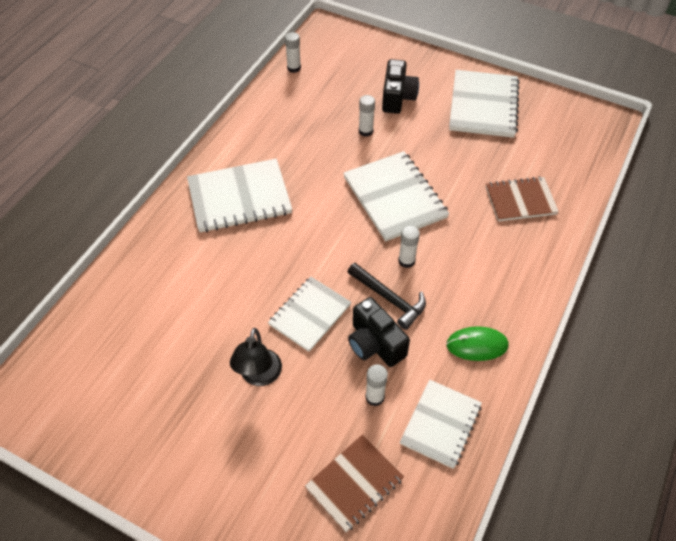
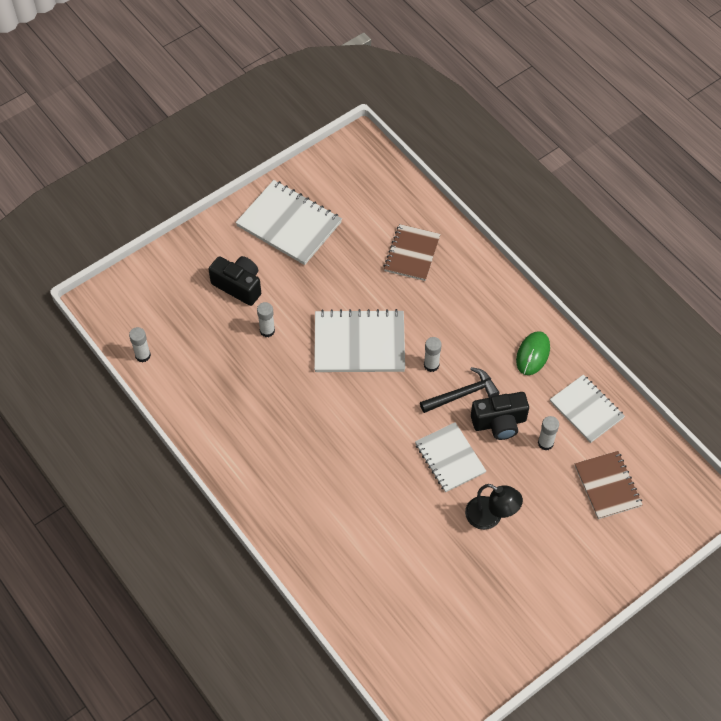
camera: 65 degrees left, 5 degrees up
(239, 197) = (292, 466): white notebook -> none

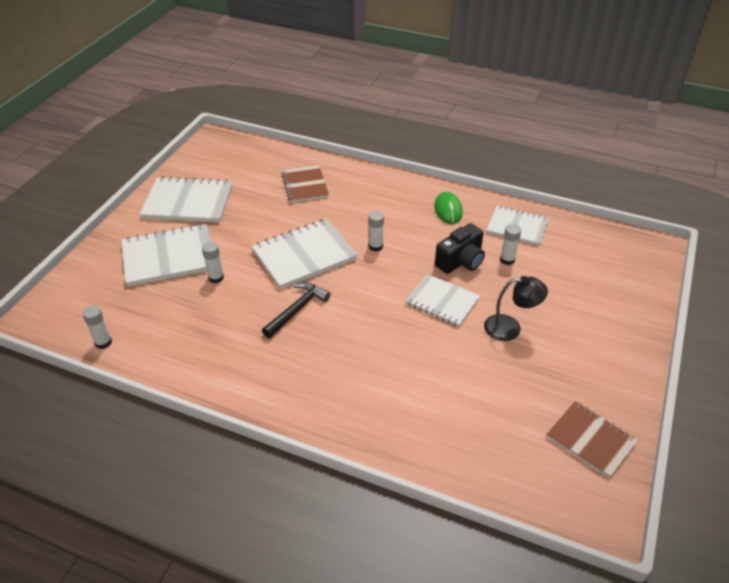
camera: 30 degrees left, 15 degrees down
(238, 286) = (169, 257): black camera -> white notebook
(462, 394) = (416, 255): black hammer -> black hammer (297, 310)
(607, 486) = (577, 267): brown notebook -> brown notebook (590, 440)

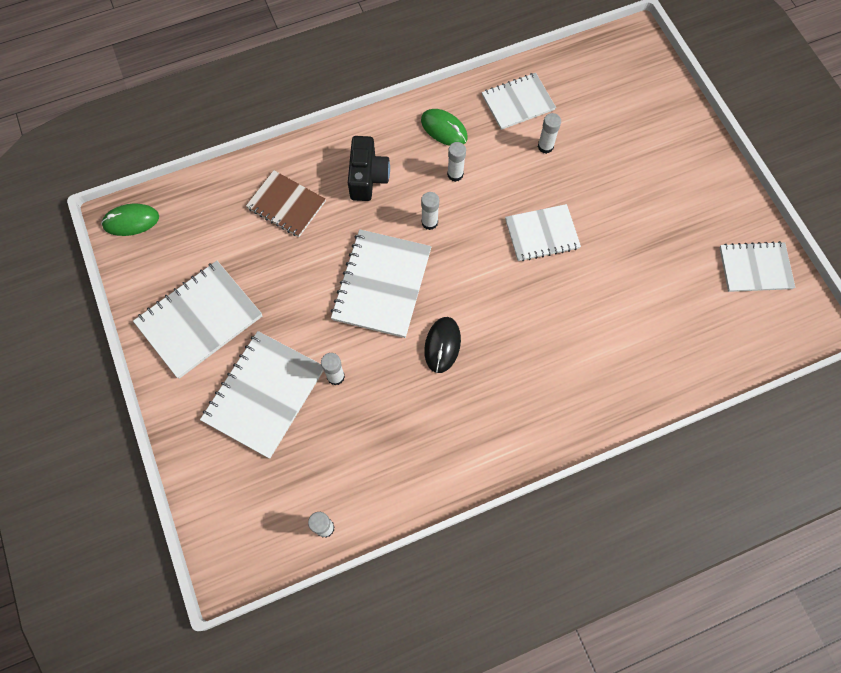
camera: 45 degrees left, 25 degrees up
(219, 142) = (131, 221): none -> green mouse
(297, 310) = (442, 345): black hammer -> black mouse
(425, 235) = (455, 174): none -> white glue stick
(461, 261) = (513, 179): black camera -> black camera (368, 177)
(510, 328) = (614, 215): black lamp -> none
(590, 440) = (755, 268): brown notebook -> white notebook

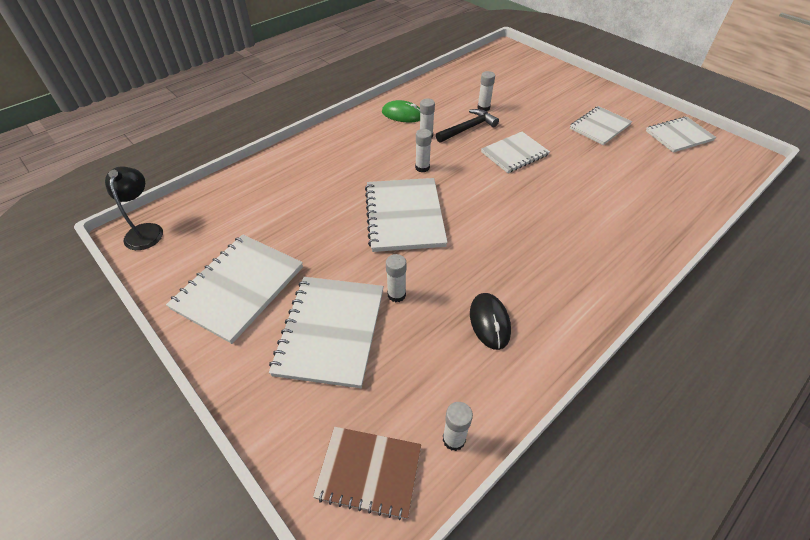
camera: 20 degrees left, 20 degrees down
(131, 221) = (145, 230): green mouse -> black lamp
(286, 205) = (293, 185): brown notebook -> brown notebook (369, 472)
(368, 177) = (356, 153): black camera -> none
(442, 345) = (481, 243): black mouse -> black mouse (489, 322)
(509, 176) = (468, 128): none -> black hammer
(518, 102) = (448, 91): white notebook -> white notebook (599, 127)

